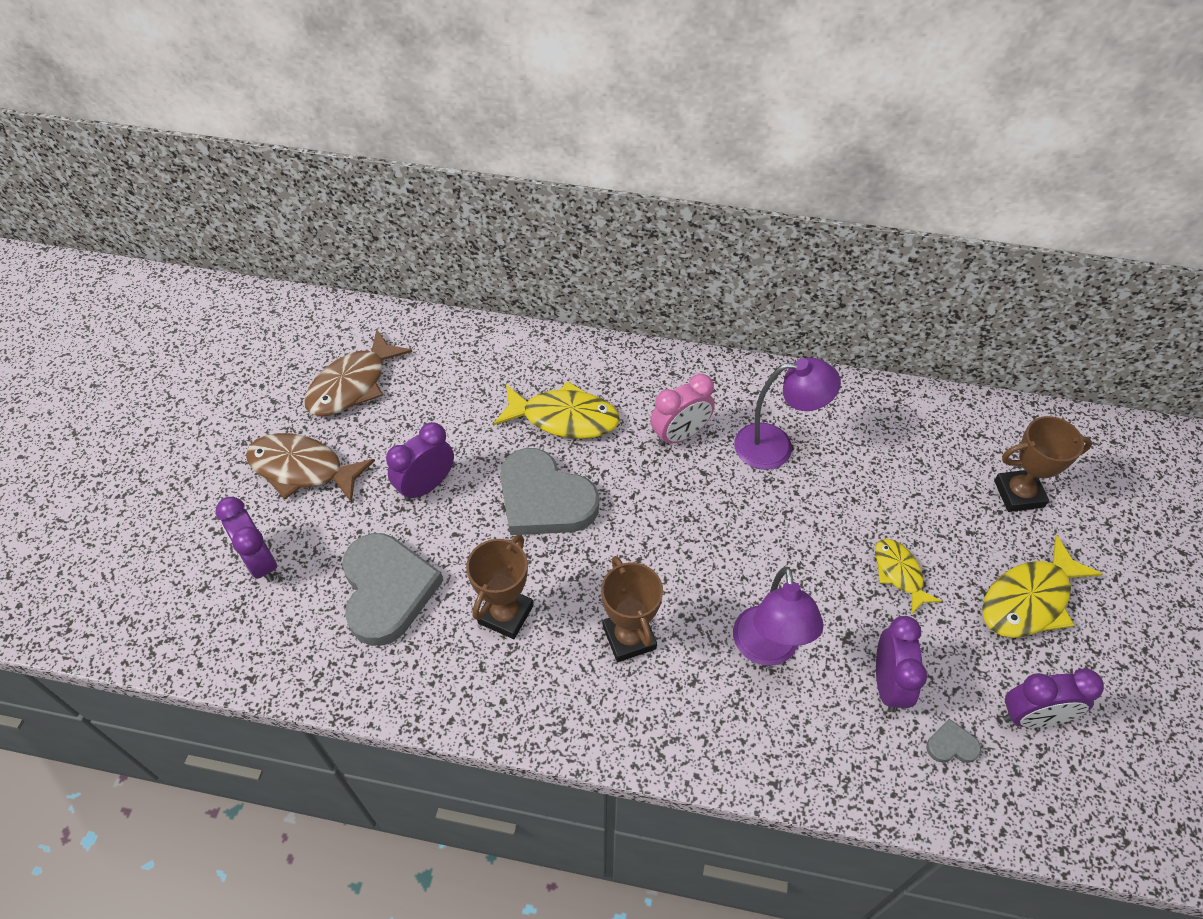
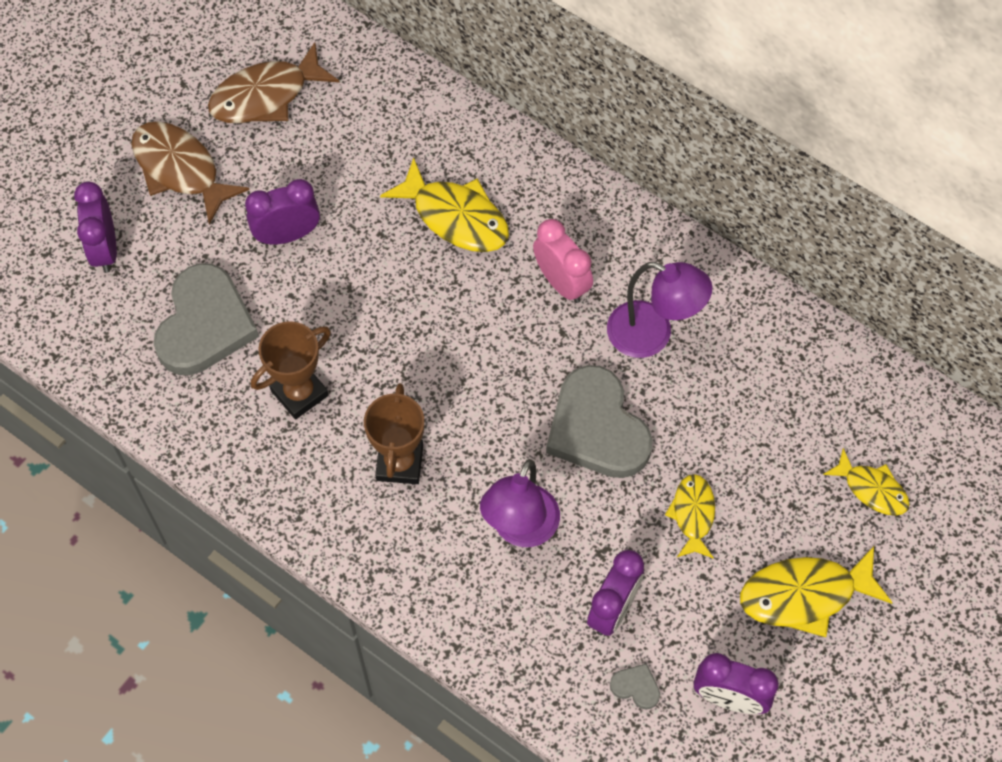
camera: 25 degrees right, 10 degrees up
(544, 499) = (392, 295): grey heart -> grey heart (597, 428)
(680, 435) = (561, 283): pink clock -> pink clock turned 120 degrees counterclockwise
(1018, 494) = (871, 489): brown trophy -> yellow fish

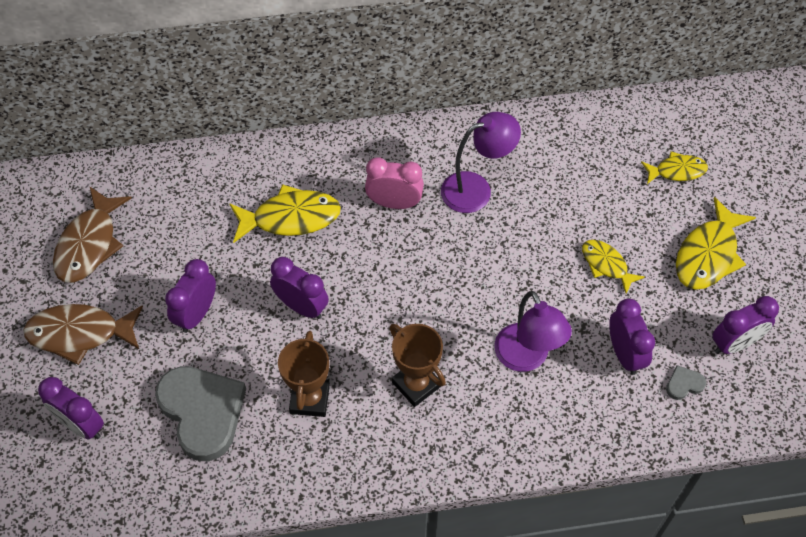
camera: 45 degrees left, 5 degrees down
(379, 306) = (301, 306): none -> purple clock
(597, 428) = (504, 265): grey heart -> none

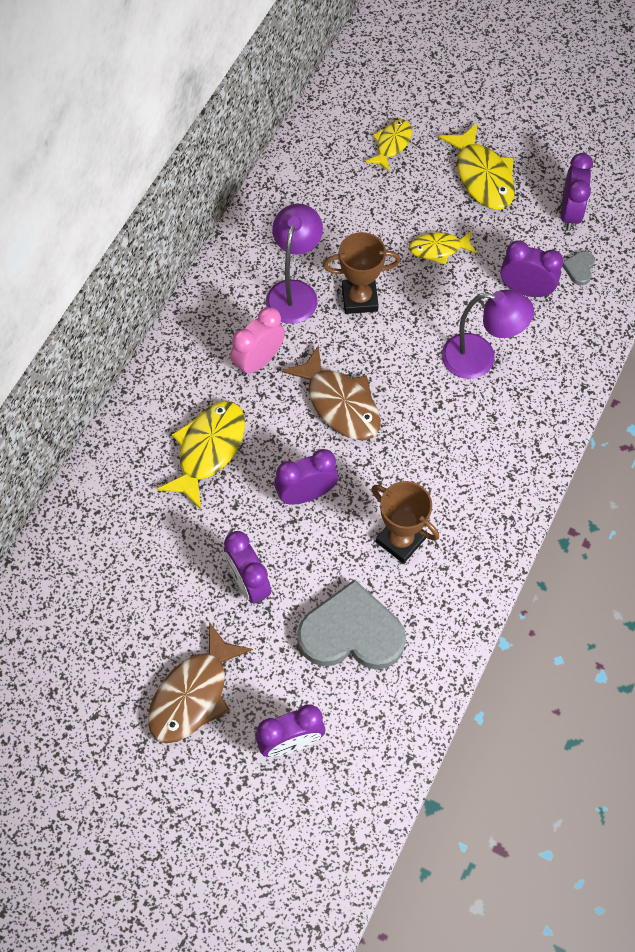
camera: 55 degrees left, 5 degrees up
(89, 244) = (100, 634): brown fish -> brown fish (339, 403)
(416, 384) = (445, 452): brown trophy -> brown trophy (359, 299)

